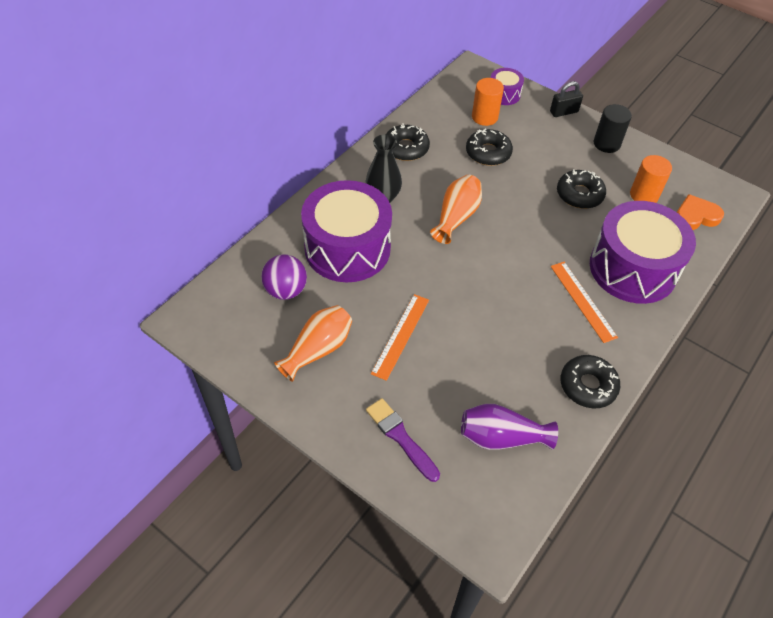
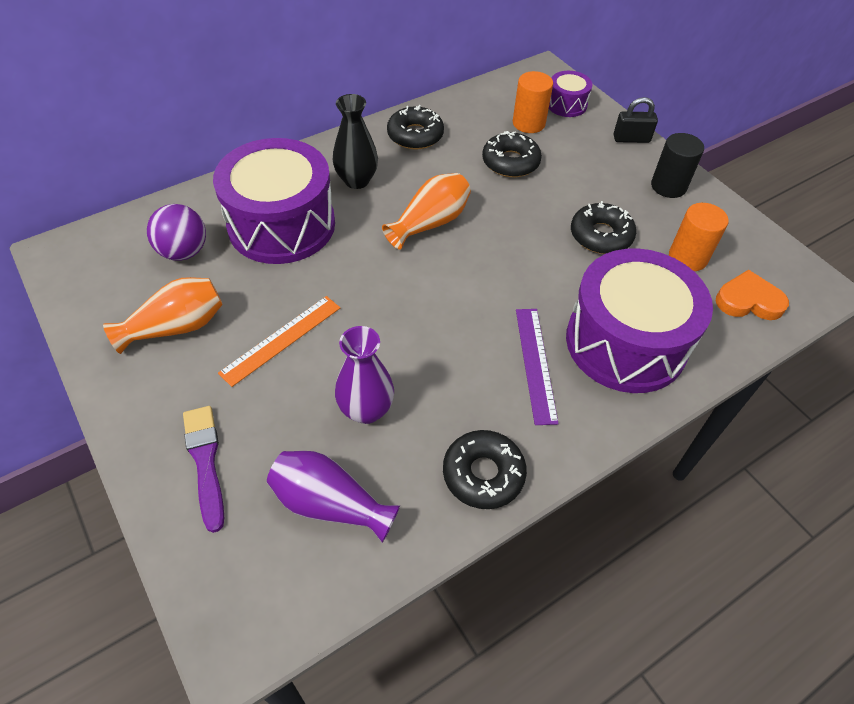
camera: 20 degrees right, 0 degrees up
(489, 367) = (366, 410): none -> purple vase
(582, 301) = (535, 364): orange ruler -> purple ruler

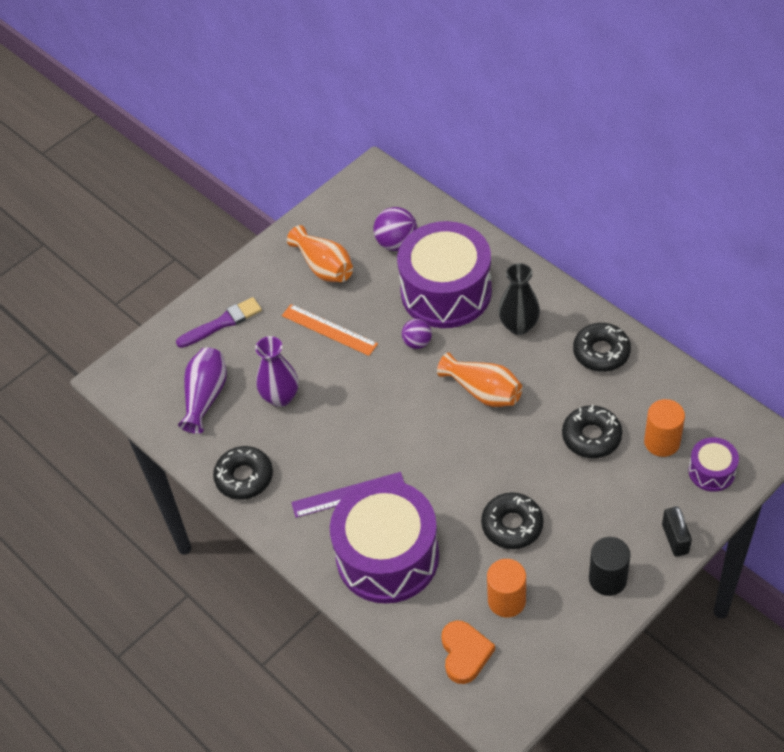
camera: 85 degrees right, 0 degrees up
(341, 262) = (417, 343): none -> purple ball

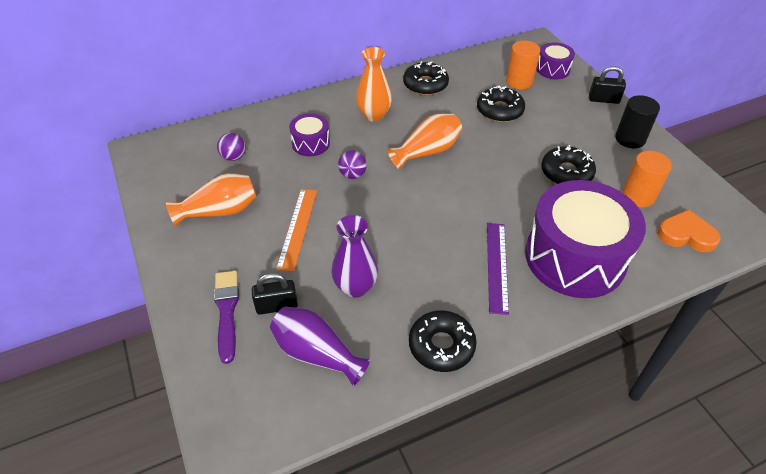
camera: 75 degrees left, 5 degrees down
(240, 352) = (277, 306): none -> black padlock
(329, 330) = (298, 228): orange ruler -> orange ruler turned 45 degrees counterclockwise
(396, 243) = (233, 157): purple ball -> purple ball, size x0.65
(446, 292) = (310, 143): purple drum -> purple drum, size x0.46
(519, 325) = (374, 115): black vase -> orange vase

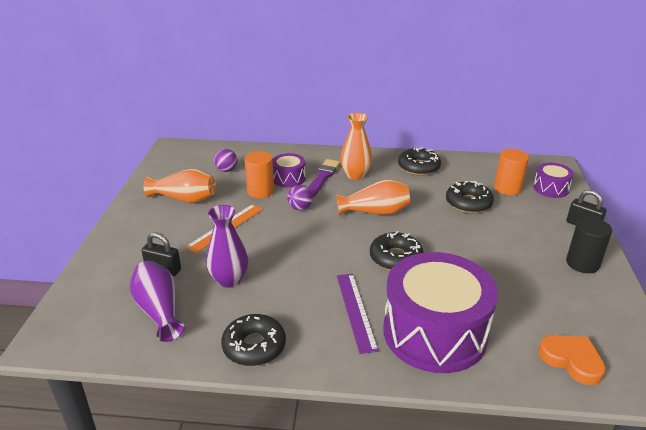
camera: 30 degrees right, 15 degrees down
(227, 311) = (128, 259): purple brush -> purple brush (322, 178)
(496, 266) = (355, 311): purple ruler -> purple ruler turned 45 degrees counterclockwise
(566, 173) = (489, 267): black donut -> black donut (395, 258)
(638, 196) = (547, 310): orange cylinder -> orange cylinder (260, 191)

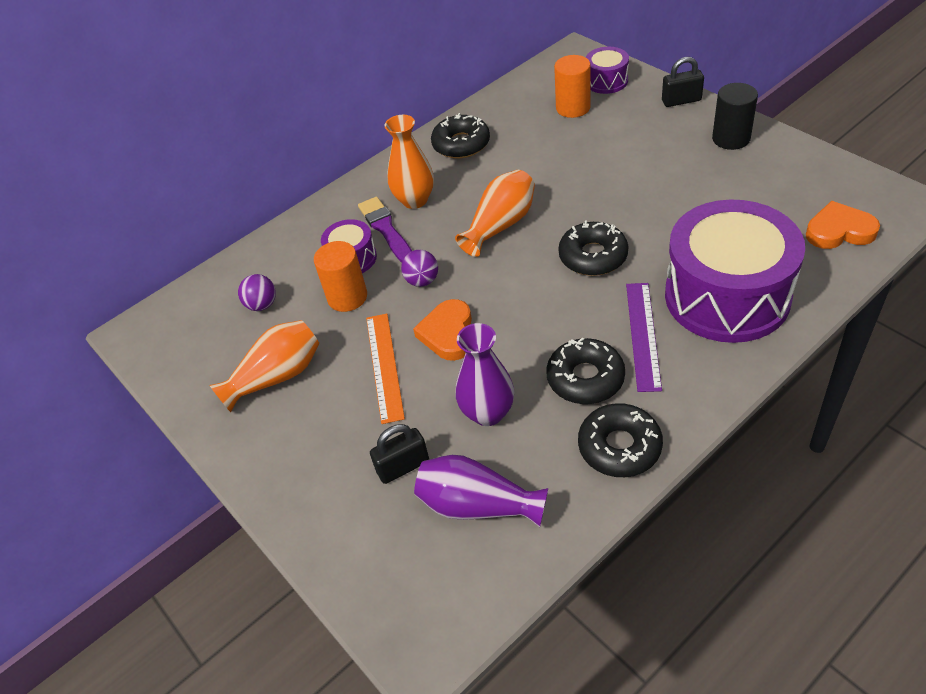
camera: 40 degrees left, 15 degrees up
(272, 236) = (448, 333): none -> orange heart
(355, 311) = (642, 335): purple ruler -> purple ruler turned 60 degrees clockwise
(468, 203) = (565, 149): black donut -> black donut (585, 378)

